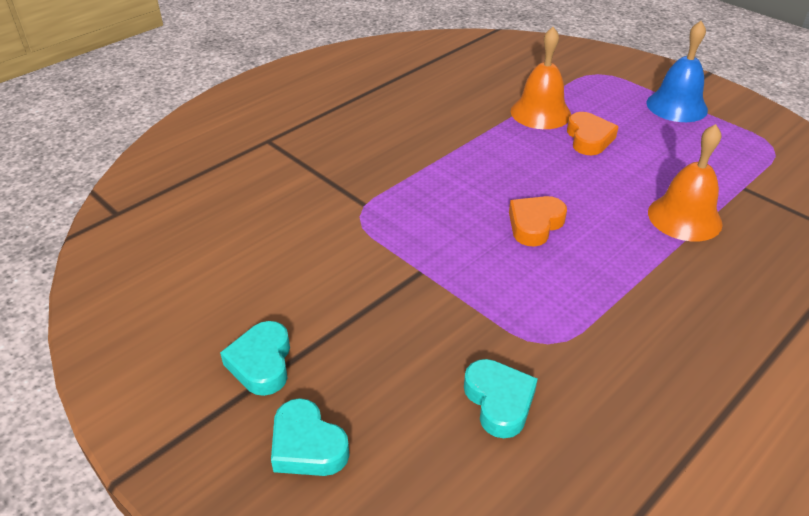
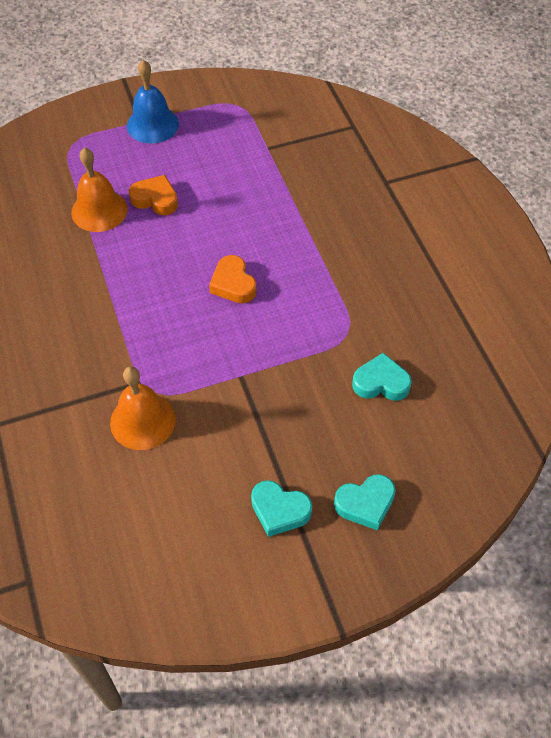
camera: 65 degrees left, 15 degrees up
(684, 217) = (277, 197): orange bell -> orange bell (142, 421)

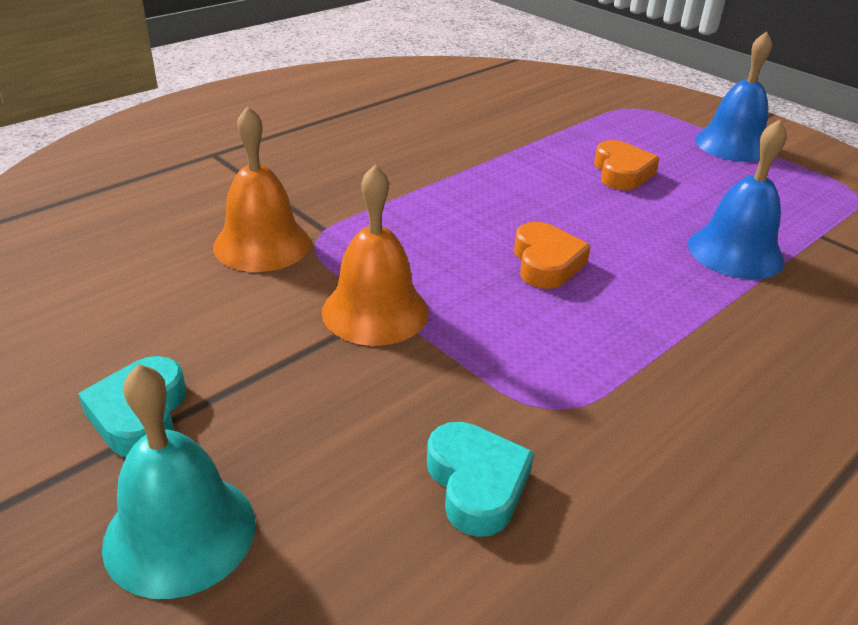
camera: 65 degrees right, 20 degrees down
(99, 210) = (562, 143): orange bell -> orange bell (375, 311)
(233, 284) = (546, 263): orange heart -> orange heart turned 135 degrees clockwise
(264, 194) = (735, 252): none -> blue bell
(365, 504) = (180, 532): turquoise heart -> turquoise bell

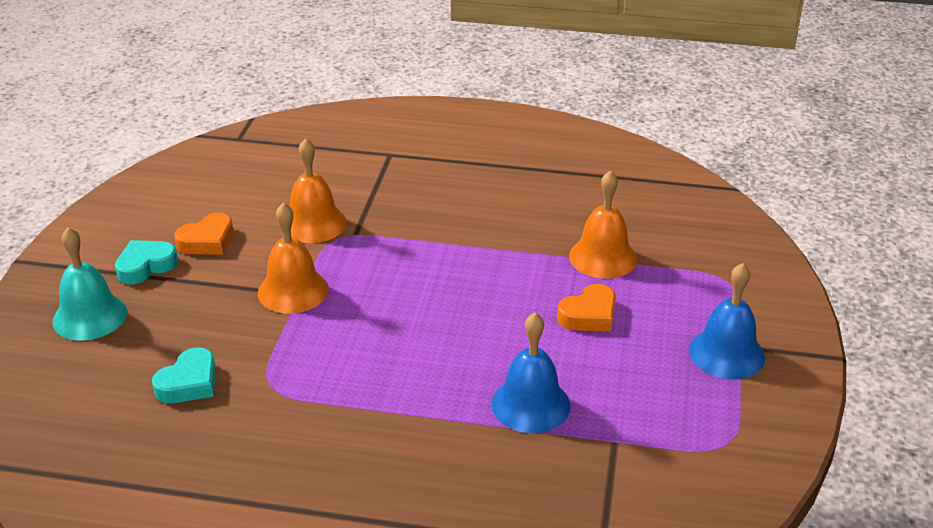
camera: 55 degrees right, 0 degrees up
(542, 134) = (603, 257): none -> orange bell
(546, 263) = (415, 329): orange heart -> orange heart (207, 241)

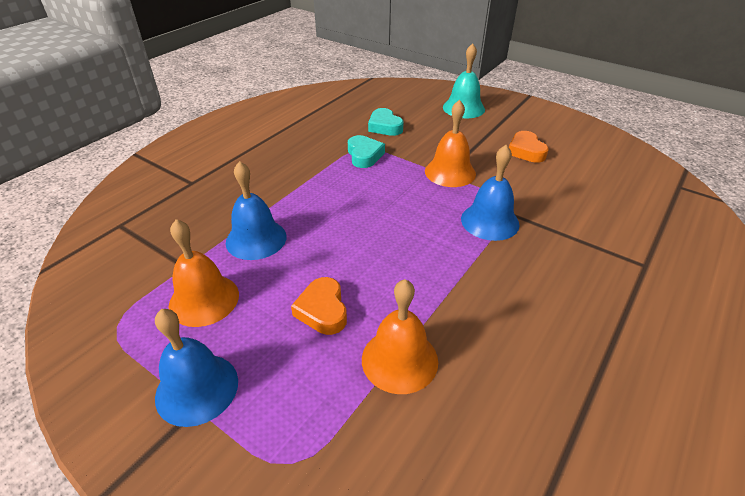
camera: 115 degrees right, 5 degrees up
(145, 266) = (505, 128): turquoise heart -> turquoise heart (364, 155)
(313, 223) = (532, 196): orange bell -> orange bell (204, 299)
(379, 244) = (490, 221): none -> blue bell

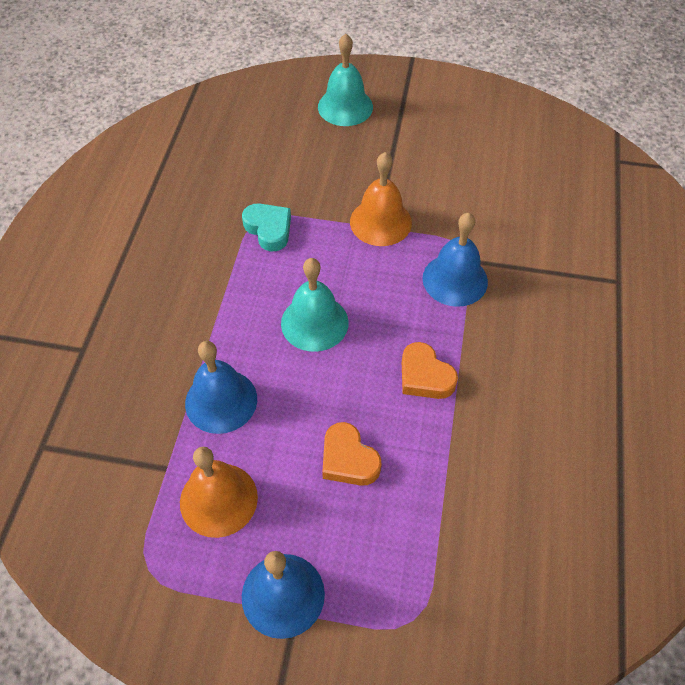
camera: 25 degrees left, 15 degrees up
(359, 215) = (314, 322): none -> turquoise bell
(384, 126) = (266, 171): turquoise heart -> none
(399, 360) = (450, 481): orange bell -> none
(526, 151) = (448, 159): orange heart -> orange heart (425, 376)

